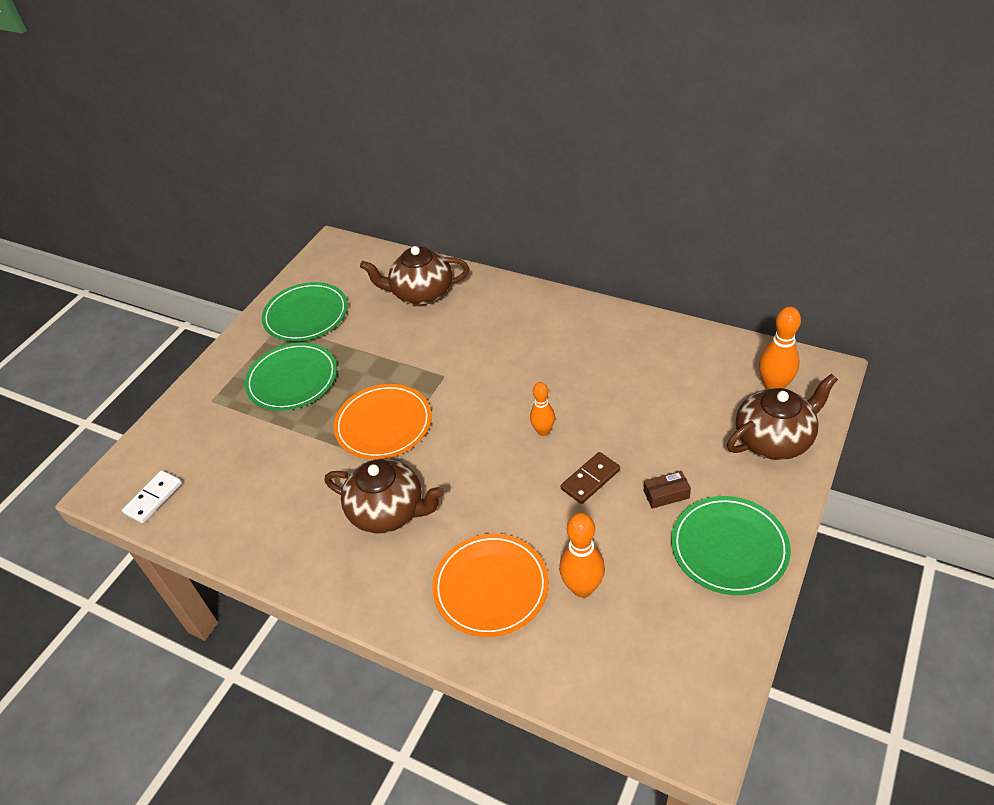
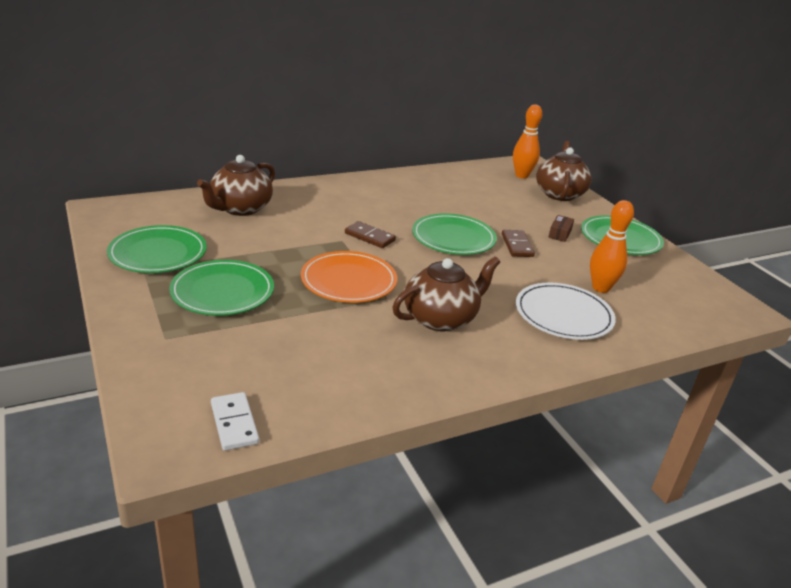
camera: 60 degrees left, 15 degrees down
(472, 385) = (369, 237): none -> brown domino
(491, 587) = (563, 315): orange plate -> white plate
(543, 431) = (453, 238): orange bowling pin -> green plate

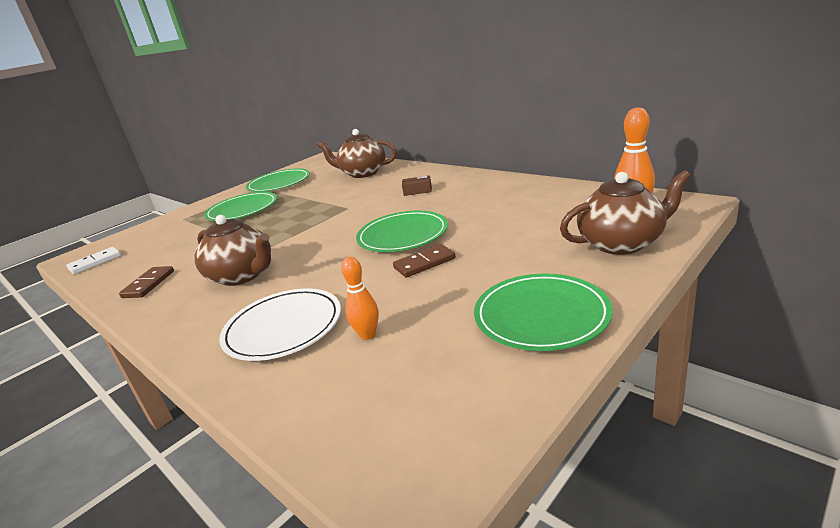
camera: 75 degrees right, 5 degrees down
(348, 281) = (283, 230): orange plate -> none
(369, 237) = (364, 212): brown domino -> brown domino (148, 284)
(560, 234) = (491, 275): brown box -> brown box (417, 191)
(600, 288) = (367, 335): orange bowling pin -> orange bowling pin, size x0.66

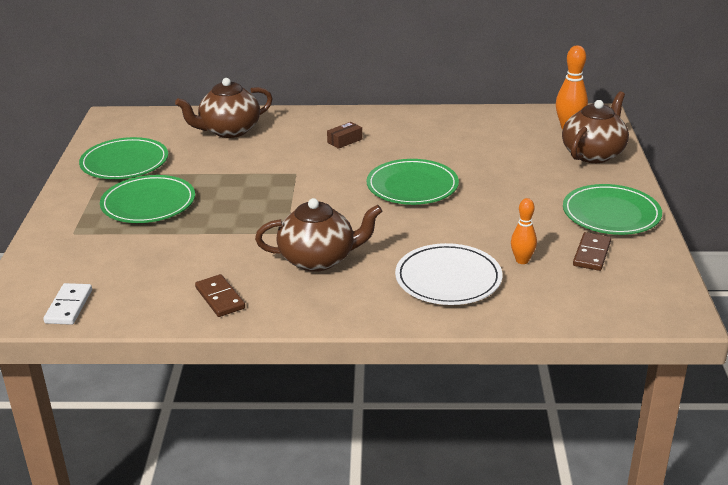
camera: 45 degrees left, 5 degrees up
(424, 263) = (475, 203): brown domino -> brown domino (591, 254)

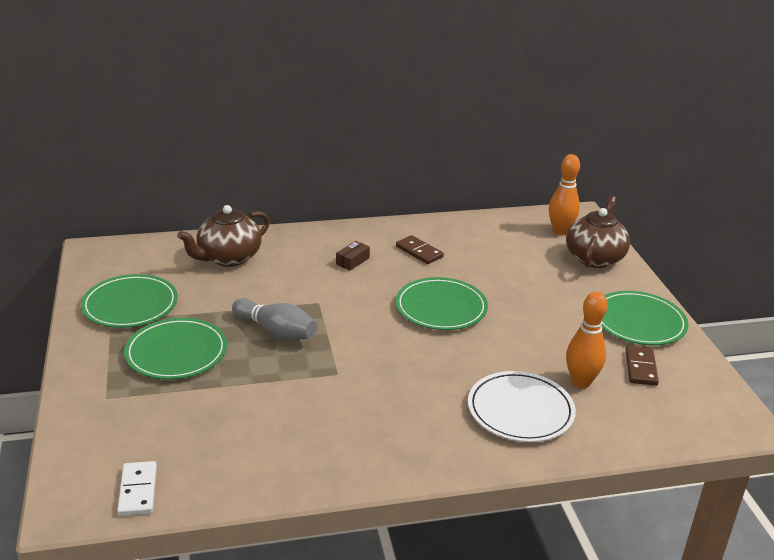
camera: 15 degrees left, 0 degrees up
(220, 298) = (300, 460): brown domino -> brown domino (419, 252)
(245, 194) = (276, 331): none -> grey bowling pin
(318, 259) = (383, 402): brown teapot -> none
(522, 260) = (581, 382): orange bowling pin -> orange bowling pin, size x1.52

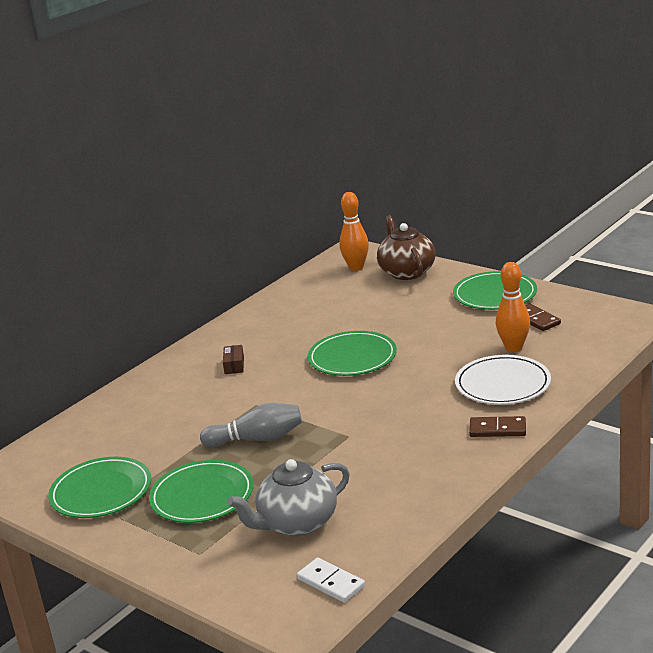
camera: 35 degrees left, 5 degrees down
(195, 421) = (297, 523): none -> grey teapot
(228, 258) = (126, 417): brown teapot -> none
(419, 252) = (275, 333): brown domino -> brown domino (497, 429)

